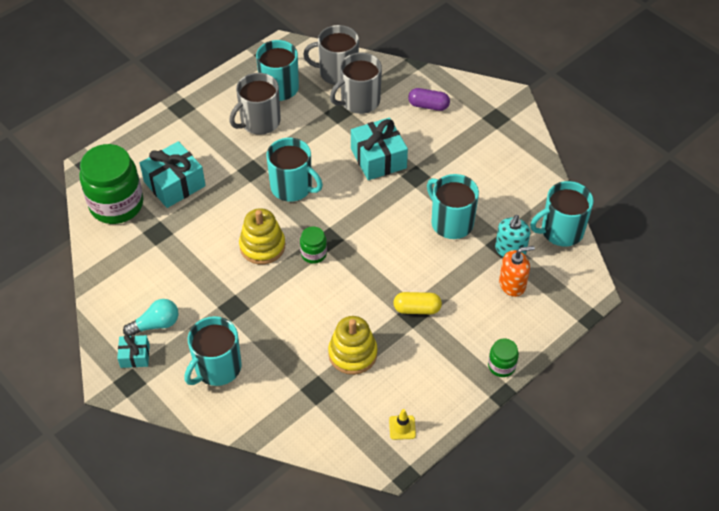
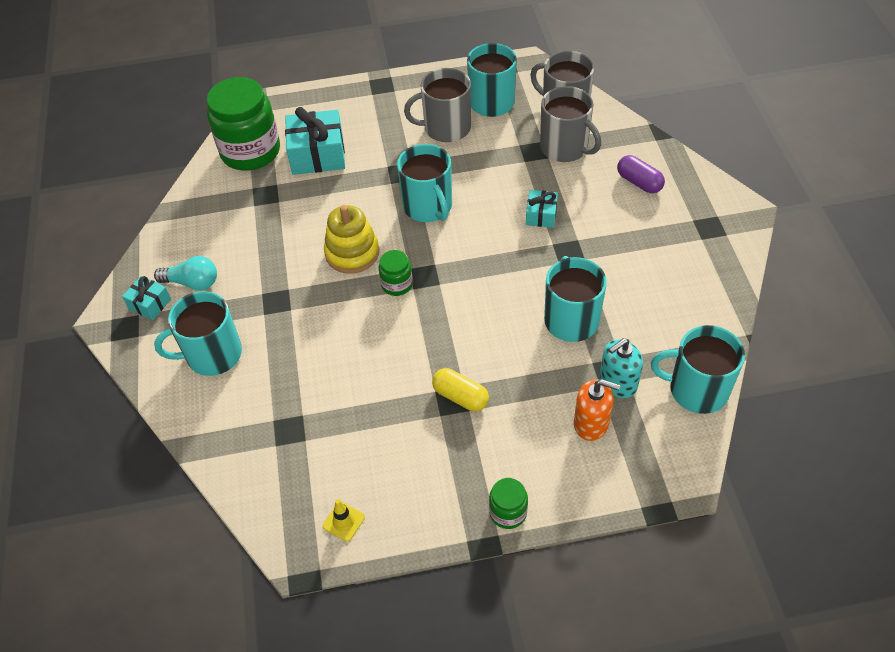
camera: 35 degrees right, 0 degrees up
(352, 353) = (355, 410): yellow stacking toy -> none
(359, 101) = (565, 148): grey mug -> grey mug turned 135 degrees counterclockwise
(378, 158) = (541, 215): turquoise gift -> turquoise gift, size x0.54

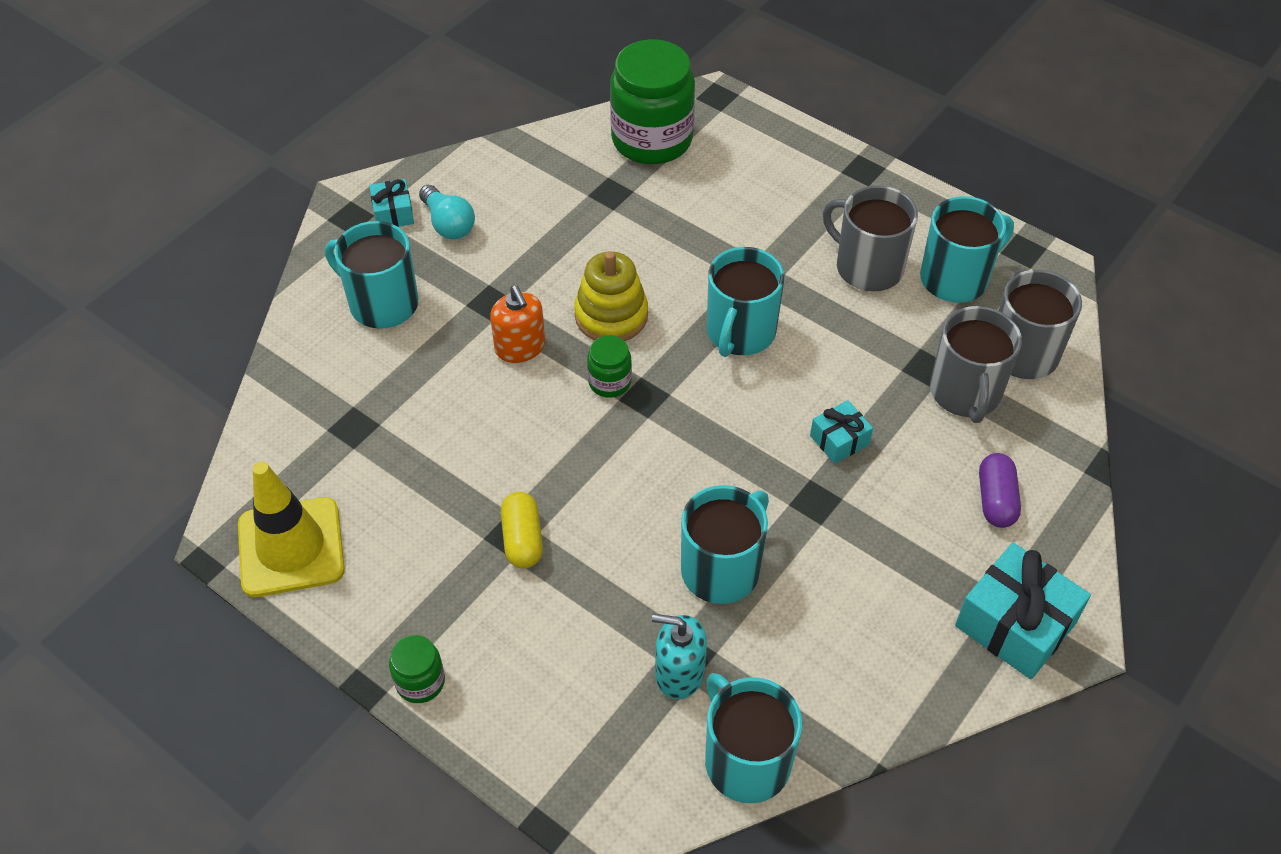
camera: 45 degrees right, 0 degrees up
(317, 155) = (707, 192): turquoise gift -> turquoise gift (1015, 624)
(344, 521) = (291, 547): yellow traffic cone -> yellow traffic cone, size x2.42
(591, 423) = (600, 683): orange soap dispenser -> orange soap dispenser (520, 347)

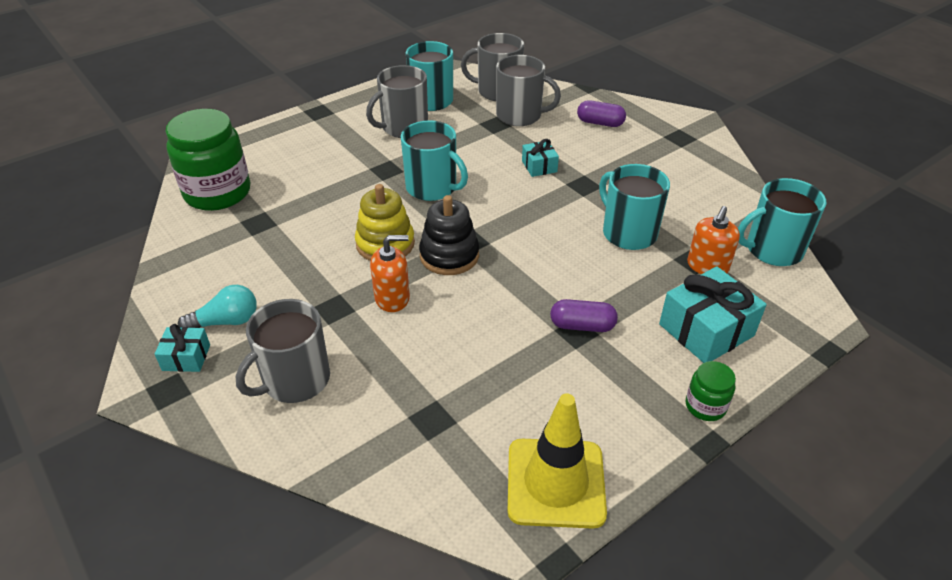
camera: 75 degrees left, 10 degrees down
(382, 303) = (295, 380): turquoise mug -> grey mug
(522, 539) = (582, 326): yellow capsule -> purple capsule
(609, 382) = (449, 255): green jar -> black stacking toy
(679, 673) = (707, 266): turquoise soap dispenser -> orange soap dispenser
(1015, 624) = (684, 135): turquoise gift -> turquoise gift (706, 330)

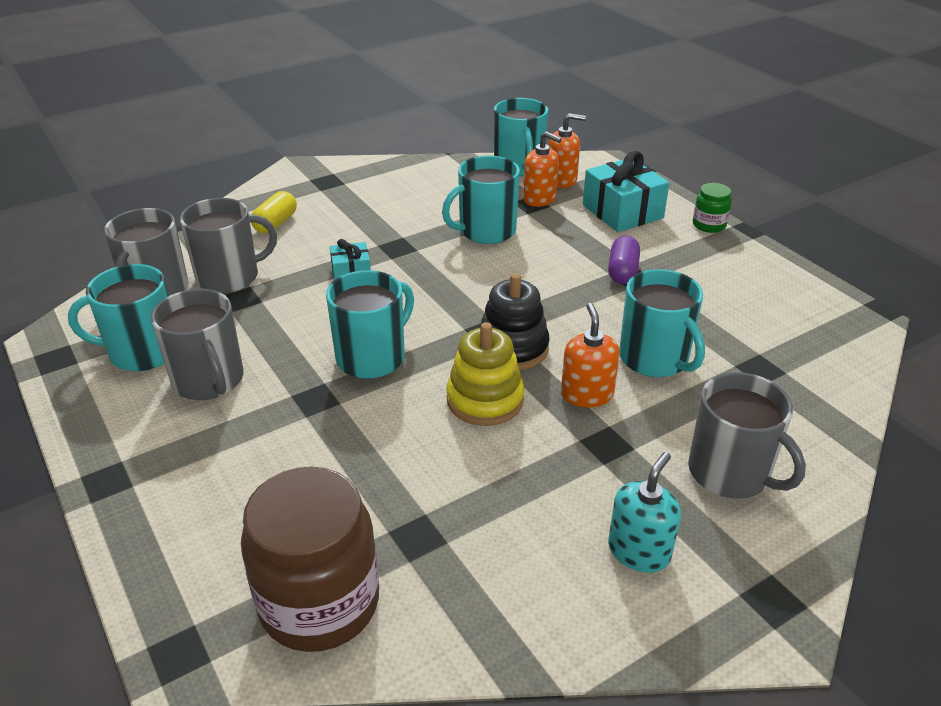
camera: 85 degrees left, 5 degrees down
(186, 357) = (712, 588): turquoise gift -> none
(217, 192) = (319, 603): green jar -> brown jar
(226, 321) = (639, 551): turquoise light bulb -> turquoise soap dispenser
(442, 342) = (655, 359): none -> turquoise mug
(520, 116) = (230, 277): grey mug -> grey mug turned 45 degrees clockwise
(555, 483) = (809, 303): yellow traffic cone -> none
(600, 123) = (276, 223): purple capsule -> yellow capsule
(758, 282) = (562, 180): none -> orange soap dispenser

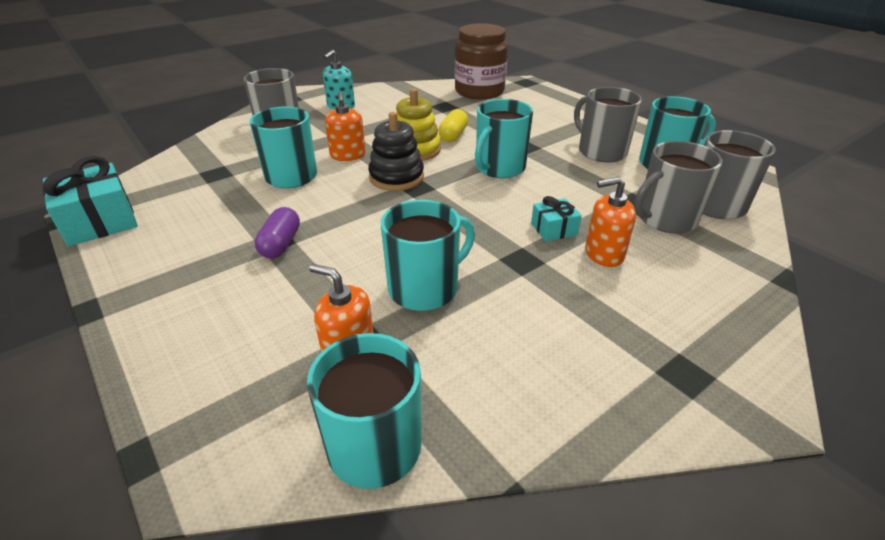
camera: 175 degrees right, 0 degrees up
(276, 223) = (683, 285): yellow capsule -> yellow capsule (453, 135)
(562, 180) = (304, 405): orange soap dispenser -> orange soap dispenser (603, 254)
(622, 211) = (237, 333): turquoise gift -> turquoise gift (100, 221)
(709, 225) = (133, 315): green jar -> none

